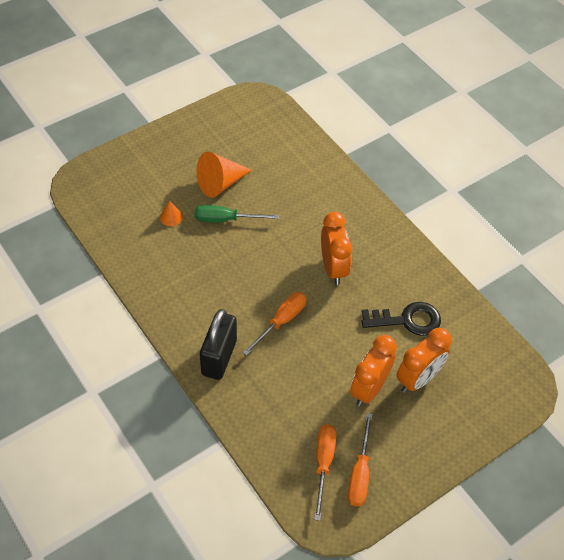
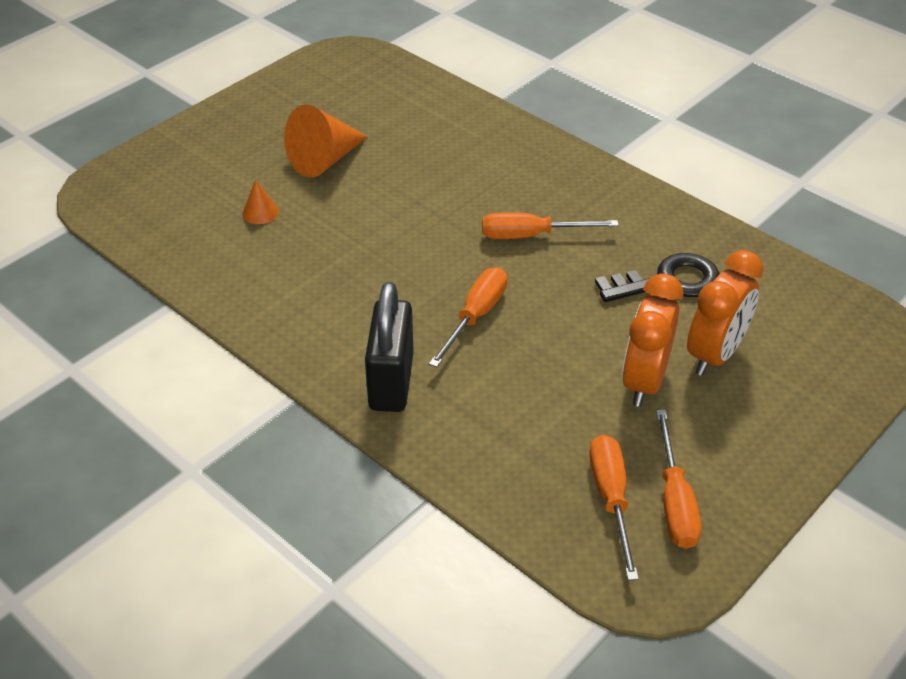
camera: 10 degrees left, 10 degrees down
(225, 219) = (346, 202): green screwdriver -> none
(333, 268) = (531, 235): orange clock -> orange screwdriver

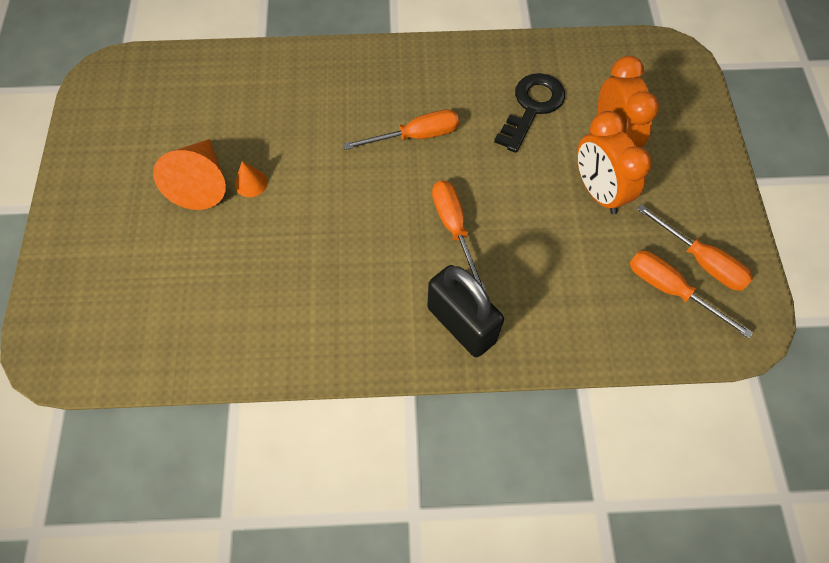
camera: 45 degrees left, 20 degrees up
(260, 212) = (208, 266): orange cone -> orange cone (251, 183)
(531, 235) = (416, 136): orange screwdriver -> orange screwdriver turned 150 degrees counterclockwise

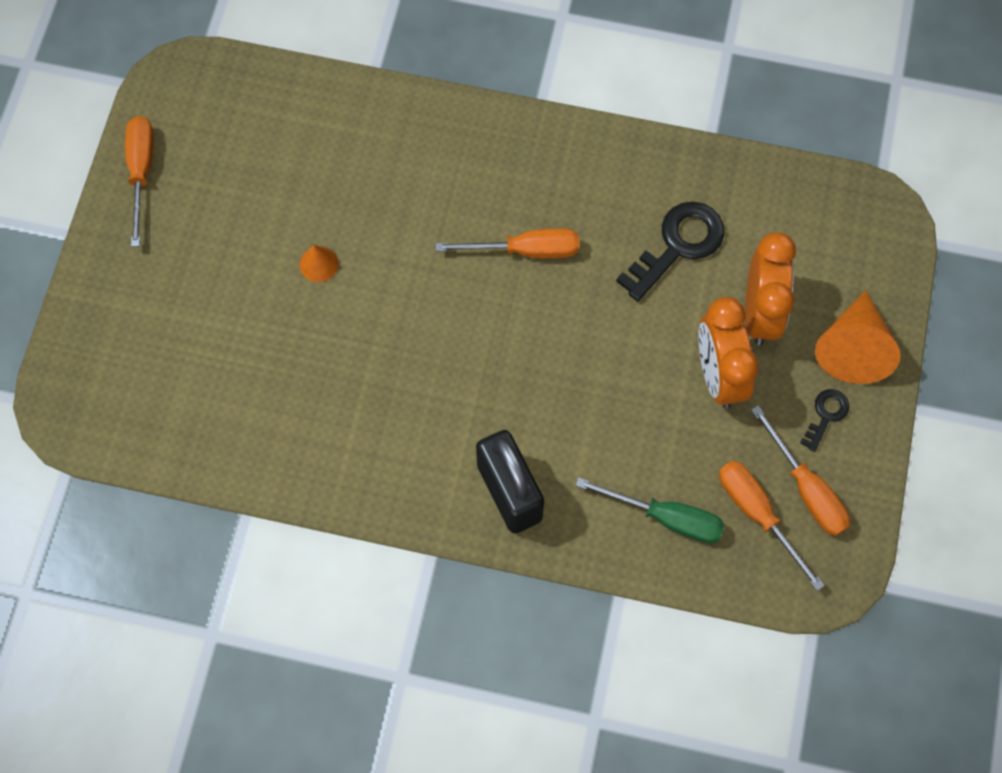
camera: 15 degrees right, 5 degrees up
(202, 183) = (263, 250): orange cone -> orange cone (852, 348)
(454, 228) = (535, 378): orange screwdriver -> orange screwdriver (141, 172)
(598, 312) = (666, 517): none -> green screwdriver
(692, 202) = (826, 415): none -> black key

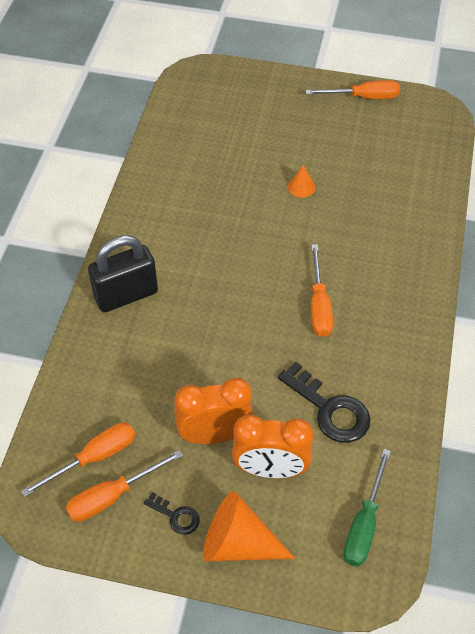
camera: 90 degrees right, 15 degrees down
(666, 517) = (97, 393): green screwdriver -> green screwdriver (364, 524)

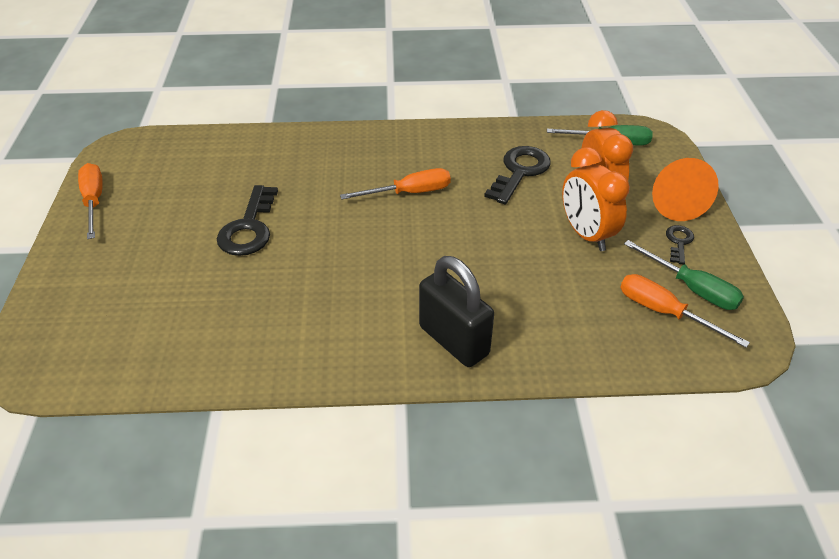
camera: 105 degrees left, 10 degrees down
(112, 496) = (692, 288): orange screwdriver -> green screwdriver
(301, 187) = (249, 228): orange cone -> black key

